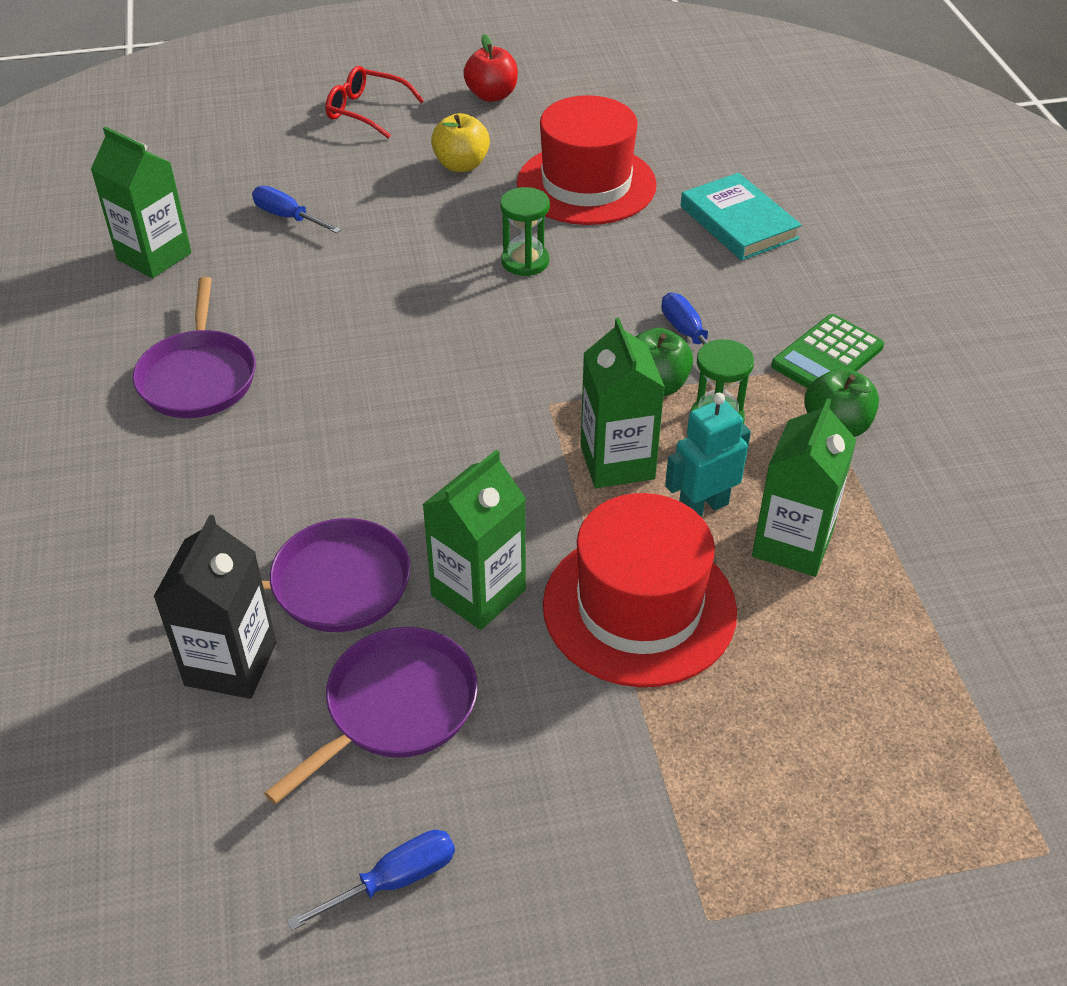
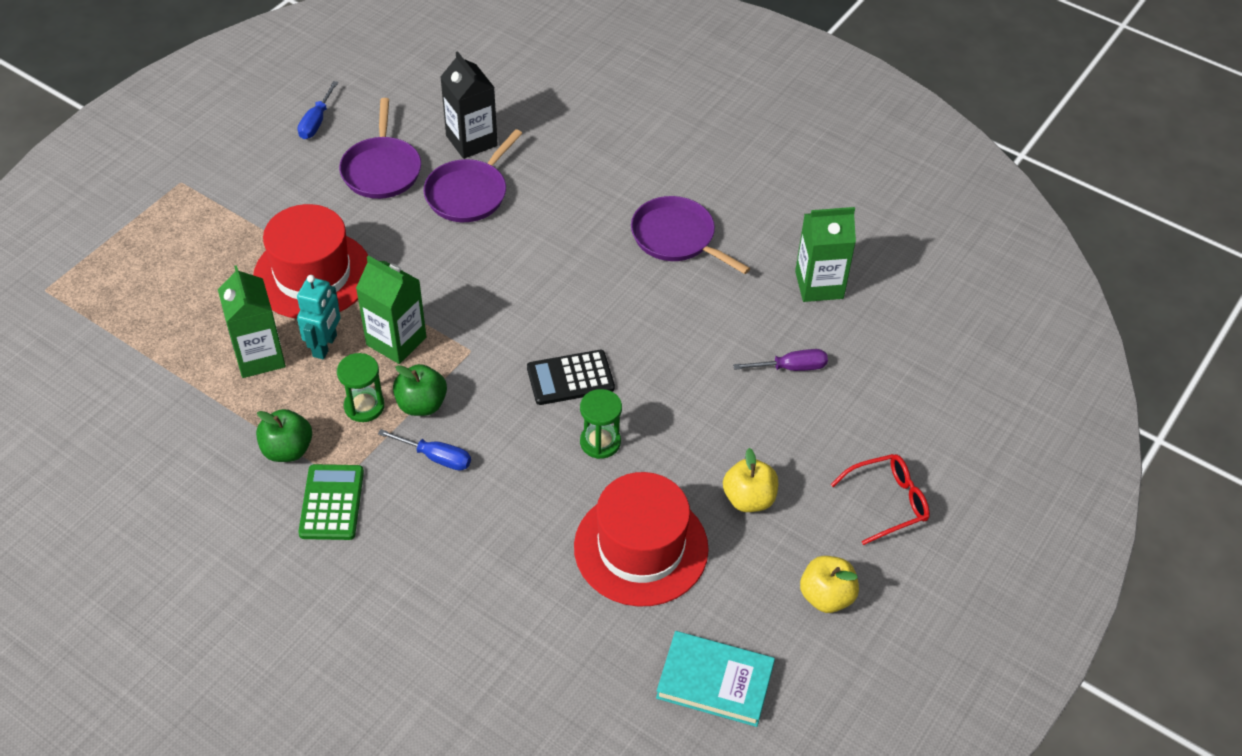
camera: 135 degrees right, 5 degrees up
(288, 217) = (790, 367): blue screwdriver -> purple screwdriver
(478, 592) = (397, 233): green carton -> none
(484, 321) = (570, 378): none -> black calculator
(492, 95) = (826, 596): red apple -> yellow apple
(738, 222) = (493, 591): turquoise book -> turquoise book (715, 682)

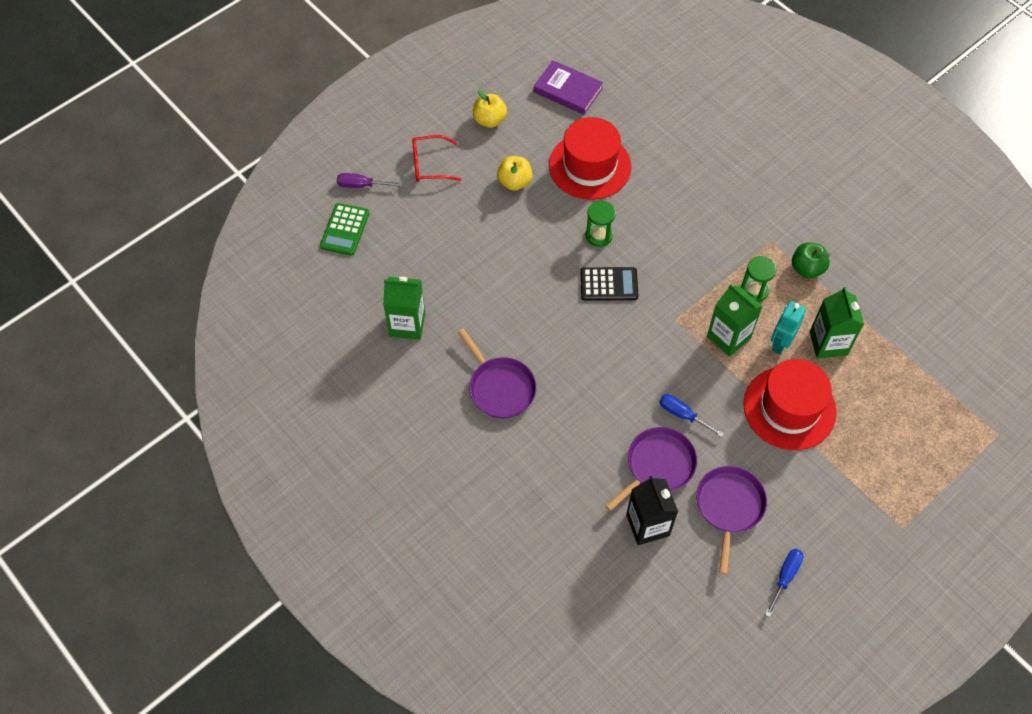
camera: 165 degrees left, 10 degrees up
(332, 503) = (778, 228): green calculator -> green calculator (345, 230)
(421, 404) = (714, 284): green apple -> none
(435, 457) = (709, 245): blue screwdriver -> blue screwdriver (683, 415)
(715, 682) = (568, 90): turquoise book -> purple book
(790, 367) = (454, 263): purple screwdriver -> purple screwdriver (361, 185)

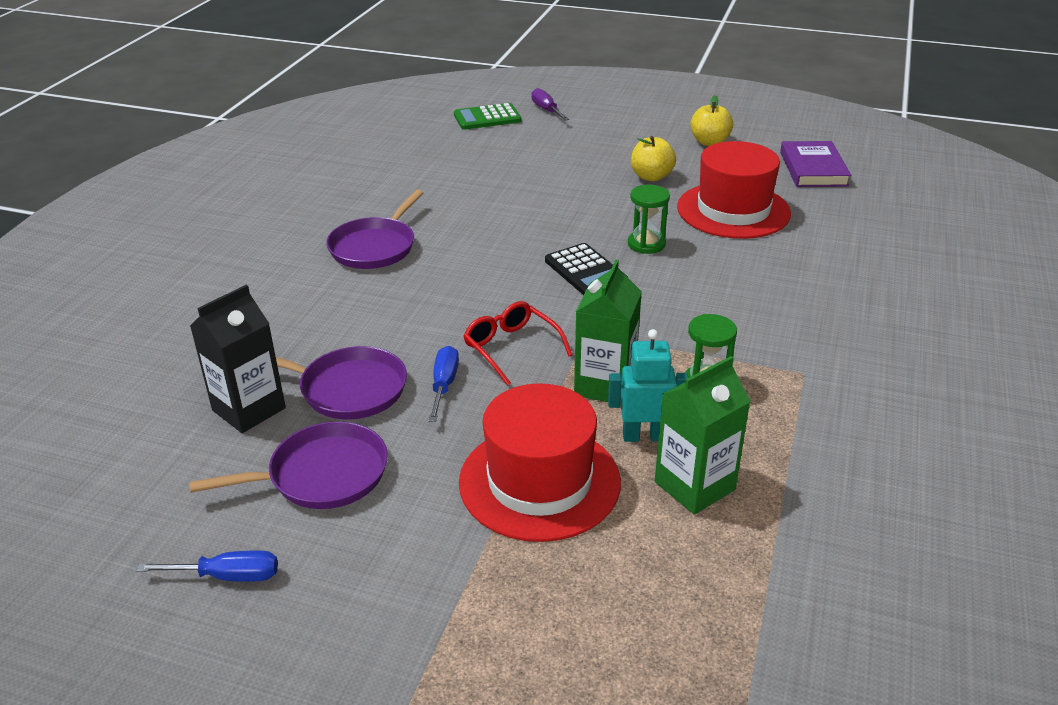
camera: 60 degrees right, 25 degrees down
(407, 324) = (408, 176): green carton -> none
(430, 164) = (613, 131): red glasses -> red glasses (511, 348)
(807, 269) = (800, 421): green apple -> none

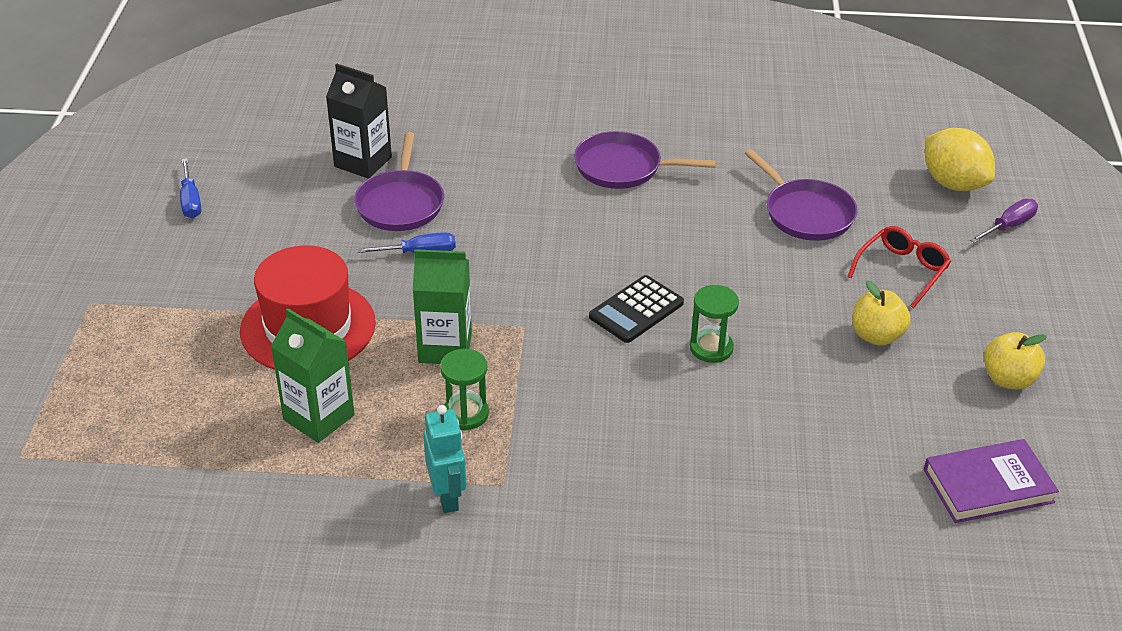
camera: 75 degrees right, 5 degrees up
(322, 474) = (296, 216): purple pan -> purple pan (806, 213)
(487, 118) = (953, 183): green calculator -> yellow lemon
(511, 348) = (484, 282): red glasses -> red glasses (902, 271)
(644, 436) = (378, 380): turquoise robot -> turquoise robot (447, 497)
(733, 210) = (826, 413): red hat -> none

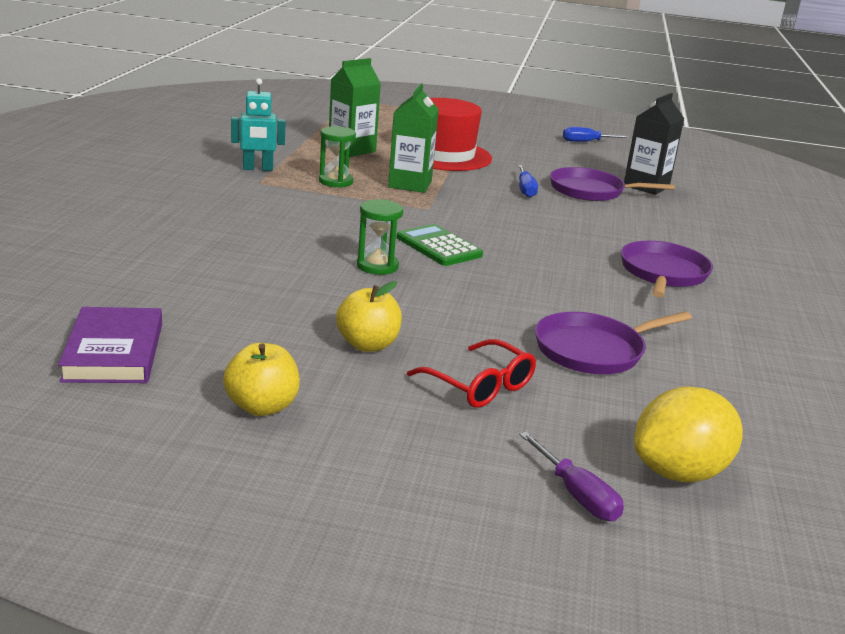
camera: 95 degrees right, 15 degrees down
(636, 310) = (438, 246): black calculator -> green calculator

